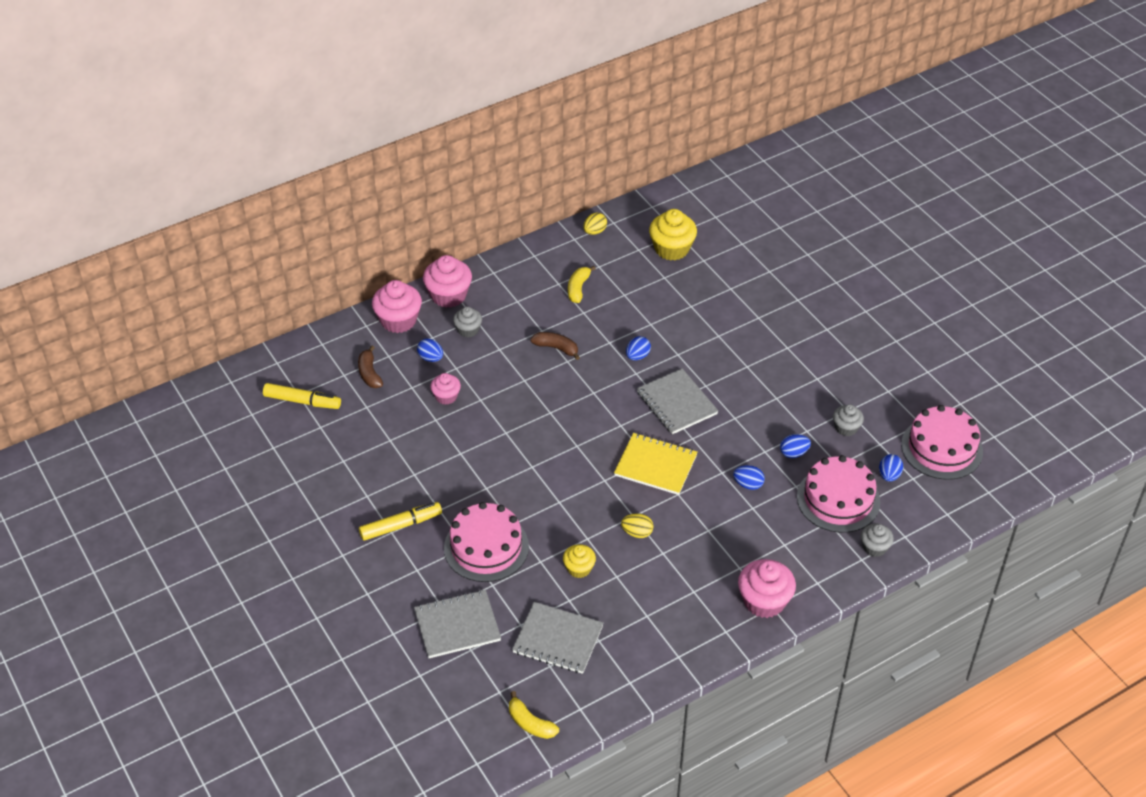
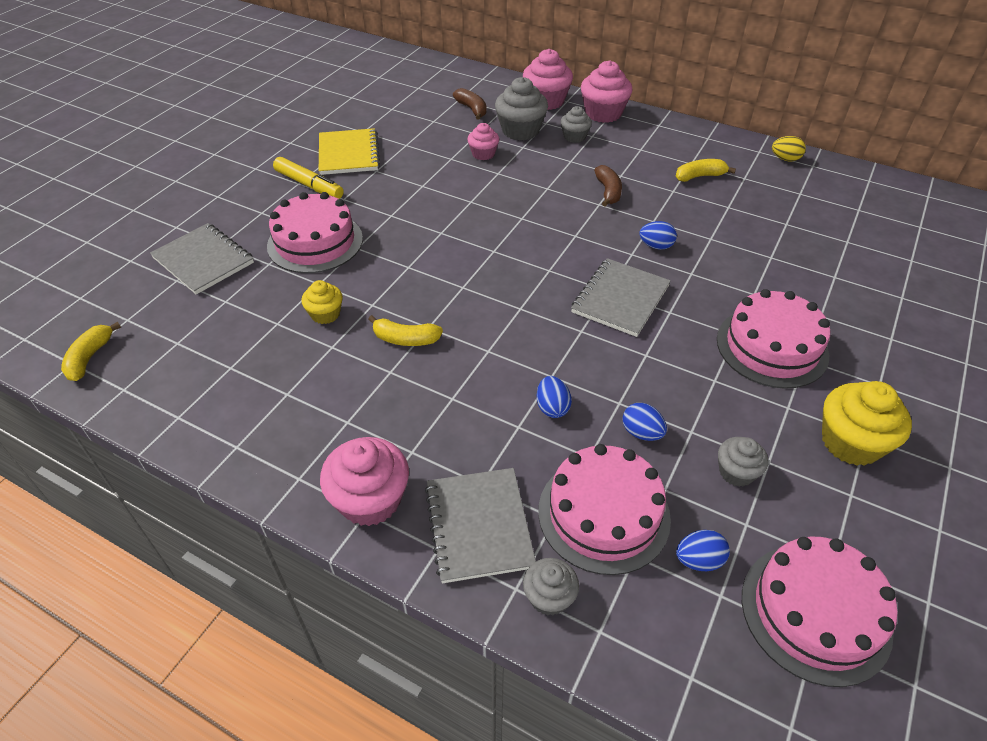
camera: 60 degrees right, 0 degrees up
(302, 401) = (412, 92): yellow marker -> none
(369, 373) = (472, 109): brown banana -> brown banana turned 105 degrees clockwise
(431, 358) = (520, 130): blue egg -> grey cupcake
(558, 640) = (216, 335): grey notebook -> grey notebook (478, 526)
(637, 533) = (405, 339): yellow egg -> yellow banana
(655, 465) = (515, 317): yellow notebook -> yellow notebook (349, 154)
(672, 249) = (831, 214): yellow cupcake -> yellow cupcake (851, 442)
(768, 356) = (772, 347): none -> pink cake

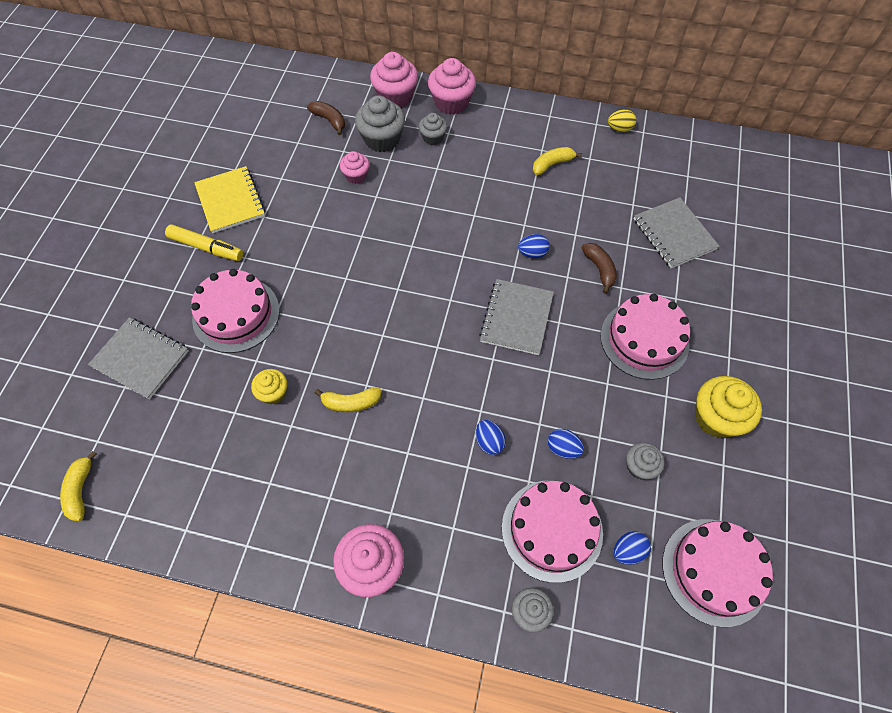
camera: 15 degrees left, 15 degrees up
(478, 526) = (462, 566): grey notebook -> grey notebook (674, 234)
(608, 191) = (478, 199): brown banana -> brown banana (599, 269)

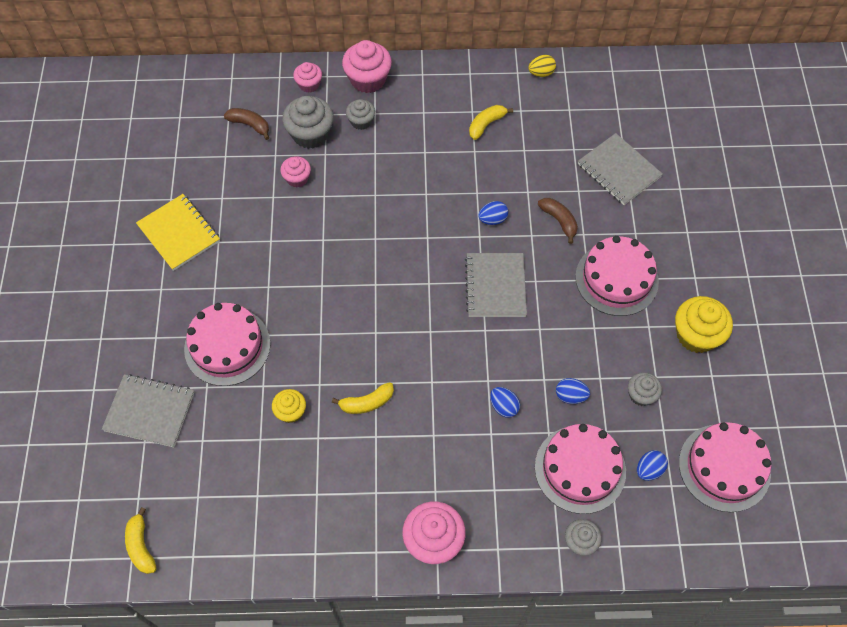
camera: 15 degrees left, 0 degrees up
(206, 247) = (172, 286): yellow marker -> none
(395, 96) = (309, 84): pink cupcake -> pink cupcake, size x0.59

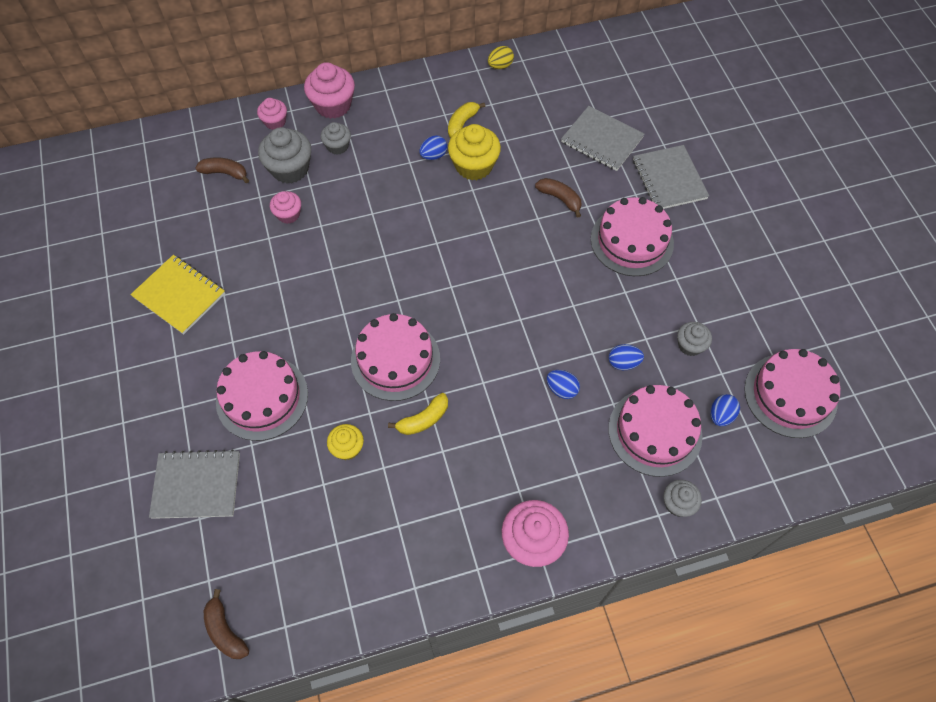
camera: 15 degrees left, 0 degrees up
(141, 546) = (225, 631): yellow banana -> brown banana
(357, 340) = (395, 359): none -> pink cake
(492, 219) = (495, 211): blue egg -> blue egg (433, 155)
(495, 286) = (517, 274): grey notebook -> grey notebook (669, 179)
(696, 335) = (723, 276): yellow cupcake -> yellow cupcake (474, 166)

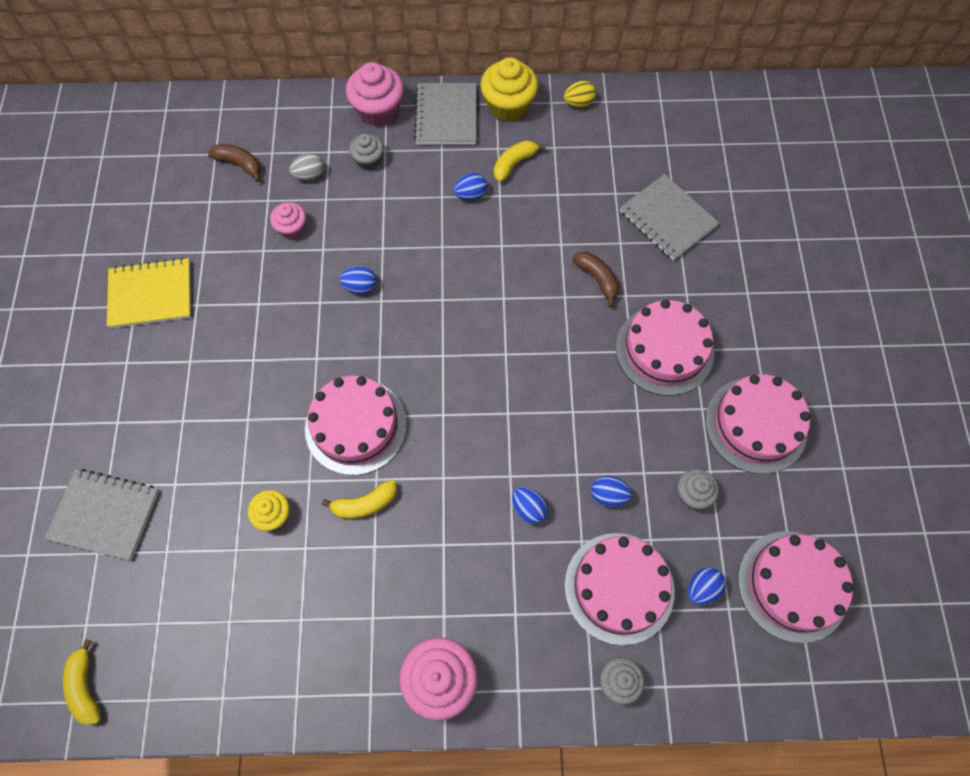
camera: 15 degrees right, 5 degrees up
(179, 295) = (151, 294): yellow notebook -> yellow notebook turned 60 degrees counterclockwise
(225, 631) = (86, 687): brown banana -> yellow banana
(262, 397) = (201, 433): pink cake -> pink cake (756, 425)
(275, 122) = (310, 116): pink cupcake -> none
(290, 169) = (309, 175): grey cupcake -> grey egg
(363, 248) = (360, 286): none -> blue egg
(474, 166) = (512, 217): yellow cupcake -> yellow cupcake (508, 106)
(669, 179) = (731, 285): grey notebook -> grey notebook (446, 116)

